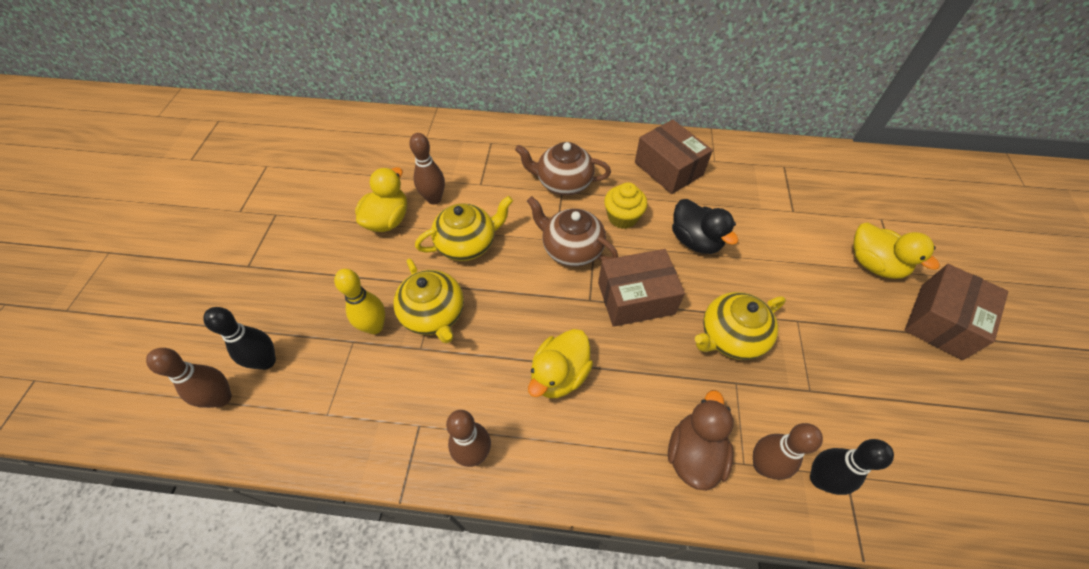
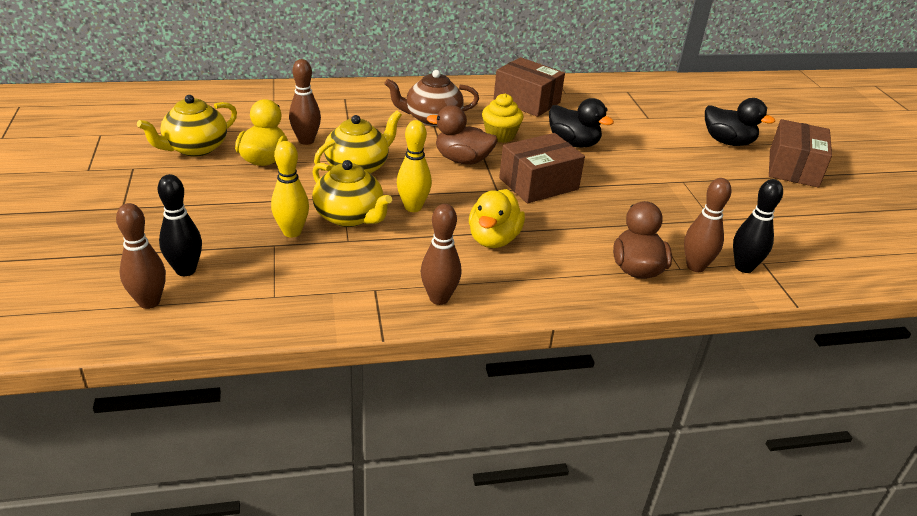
camera: 20 degrees left, 20 degrees down
(498, 311) = (413, 207): none -> yellow bowling pin
(571, 249) = (462, 160): brown teapot -> brown duck
(730, 337) = (632, 197): yellow teapot -> yellow teapot (195, 148)
(873, 264) = (728, 142): yellow duck -> black duck

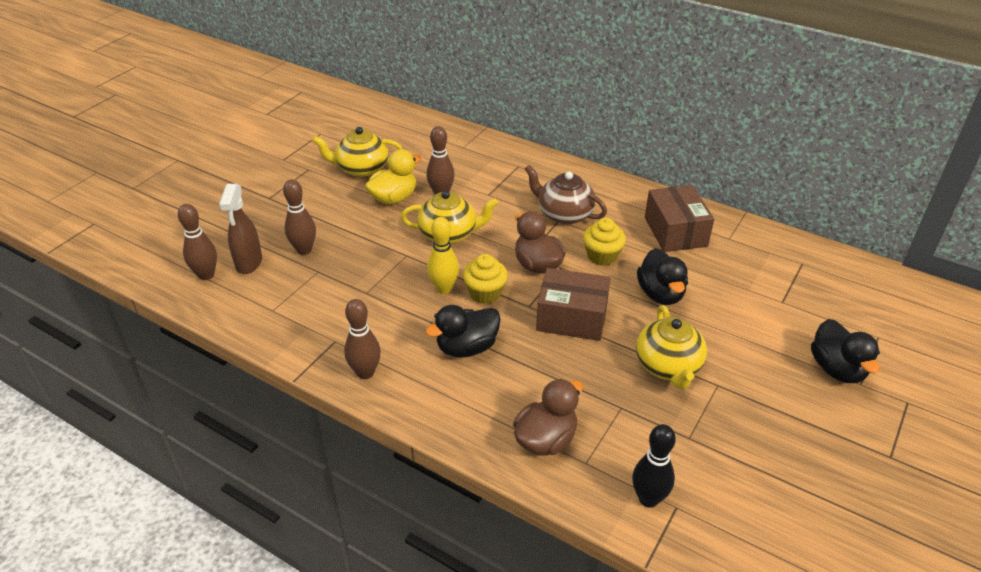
camera: 45 degrees right, 5 degrees up
(186, 270) = (249, 263): black bowling pin -> brown spray bottle
(292, 232) = (340, 267): yellow bowling pin -> none
(350, 217) = (391, 274): yellow teapot -> yellow teapot (668, 366)
(451, 196) = (485, 293): none -> yellow cupcake
(493, 239) = (467, 347): yellow duck -> black duck
(695, 266) = (602, 470): brown bowling pin -> brown bowling pin (304, 250)
(793, 168) = (874, 436): brown box -> none

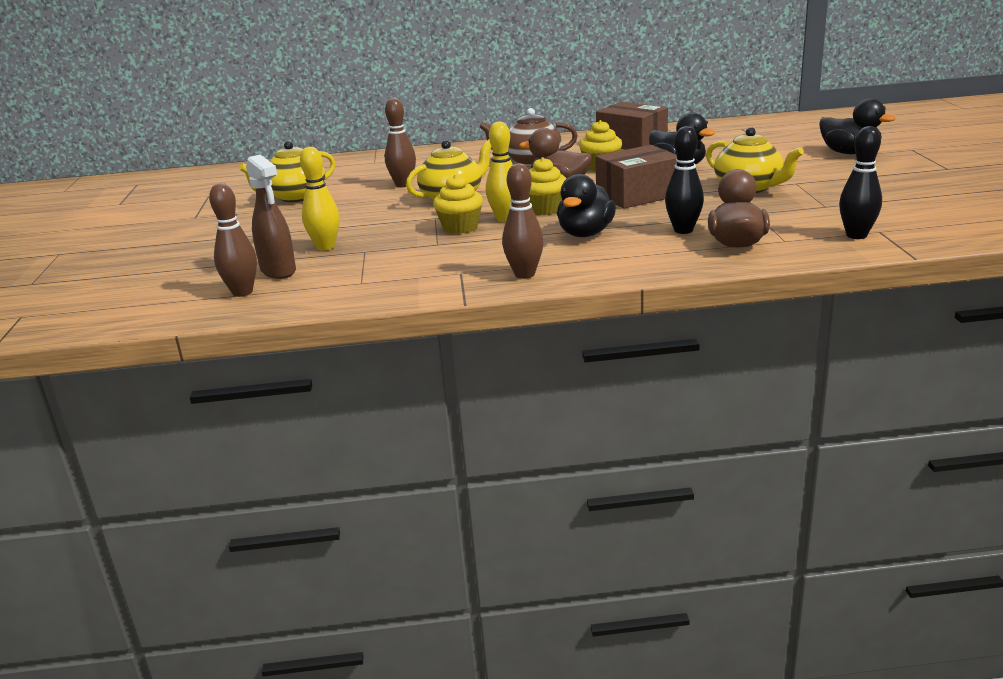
camera: 35 degrees left, 15 degrees down
(304, 250) = (325, 247): brown bowling pin -> yellow bowling pin
(394, 198) = (361, 199): yellow duck -> none
(404, 280) = (460, 227): none -> yellow cupcake
(535, 393) = (683, 230): none -> black bowling pin

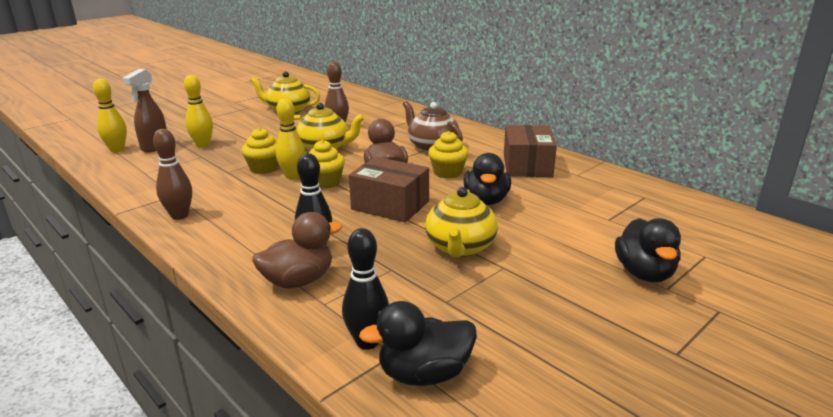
camera: 50 degrees right, 0 degrees up
(242, 292) = (117, 150): brown bowling pin -> yellow bowling pin
(585, 234) = (280, 212): black duck -> black duck (424, 374)

